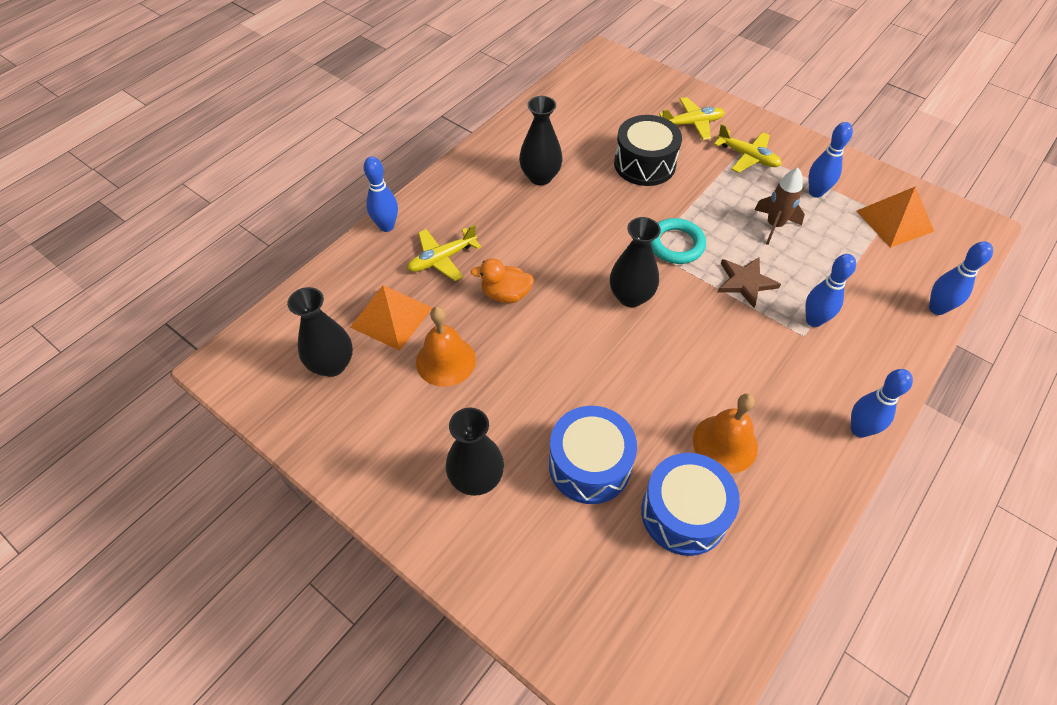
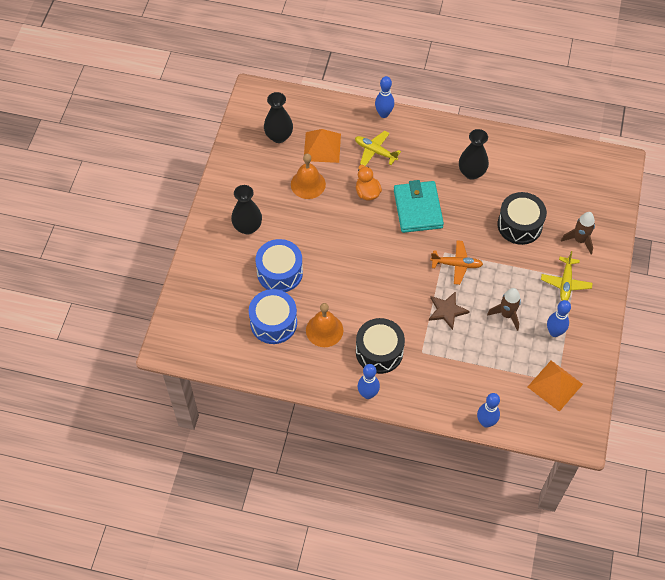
camera: 65 degrees right, 5 degrees up
(565, 250) = (418, 209): none -> turquoise wallet
(631, 297) = (401, 254): black vase -> none
(676, 244) = (457, 264): turquoise ring -> orange plane
(692, 124) = (579, 240): yellow plane -> brown rocket
(788, 386) = (379, 352): none -> black drum
(814, 320) = (436, 355): blue bowling pin -> none

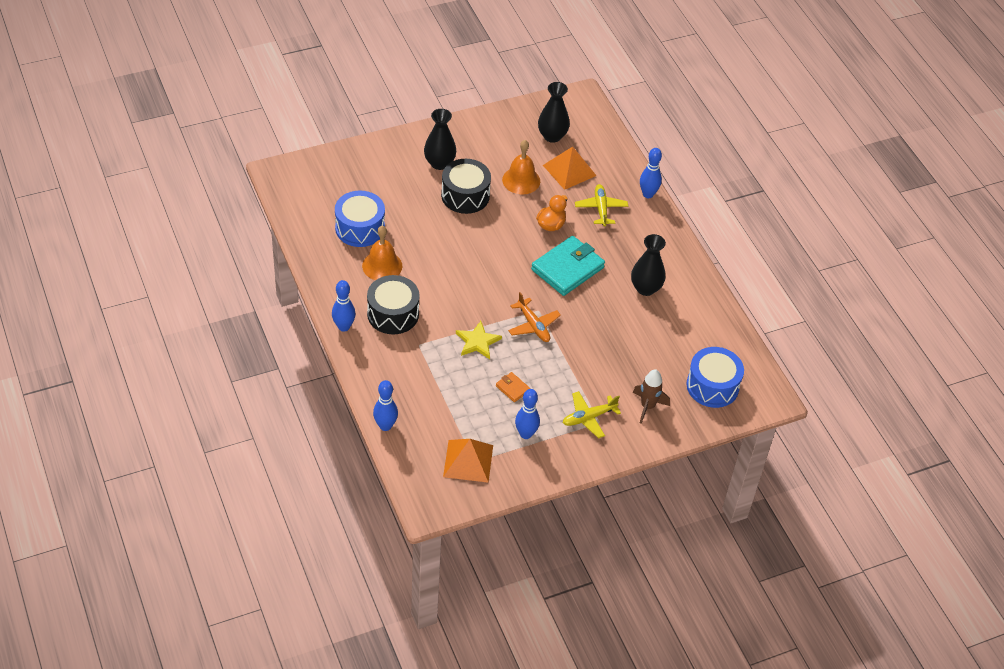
camera: 50 degrees right, 10 degrees down
(280, 272) = (413, 207): blue drum -> blue drum (712, 386)
(447, 311) = (477, 342): brown star -> yellow star
(506, 315) = (512, 388): brown rocket -> orange wallet
(519, 225) = (621, 352): black drum -> black drum (465, 195)

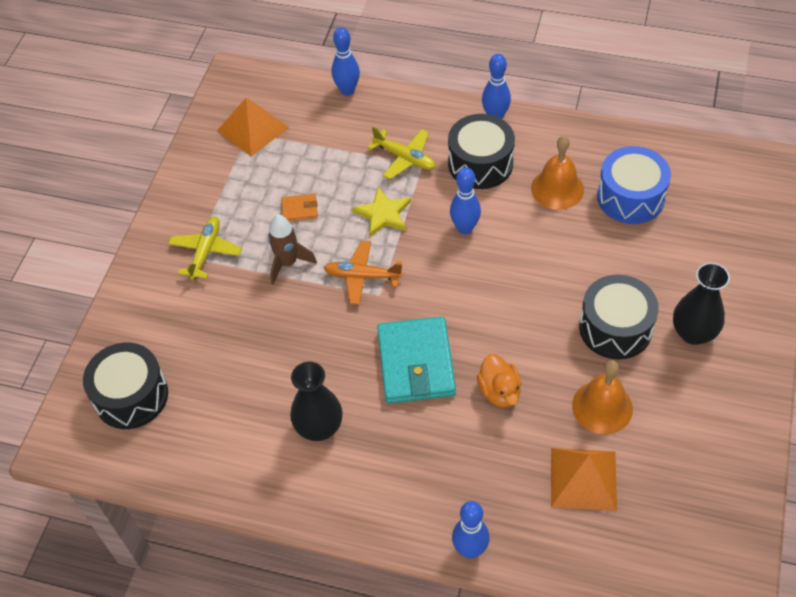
camera: 135 degrees right, 5 degrees up
(526, 434) = (238, 188): blue bowling pin -> blue bowling pin (465, 228)
(552, 136) = (666, 502): black vase -> none
(601, 208) = (486, 469): yellow plane -> yellow plane (405, 158)
(647, 407) = (168, 313): brown rocket -> brown rocket (288, 263)
(712, 386) = (131, 396): blue drum -> black drum

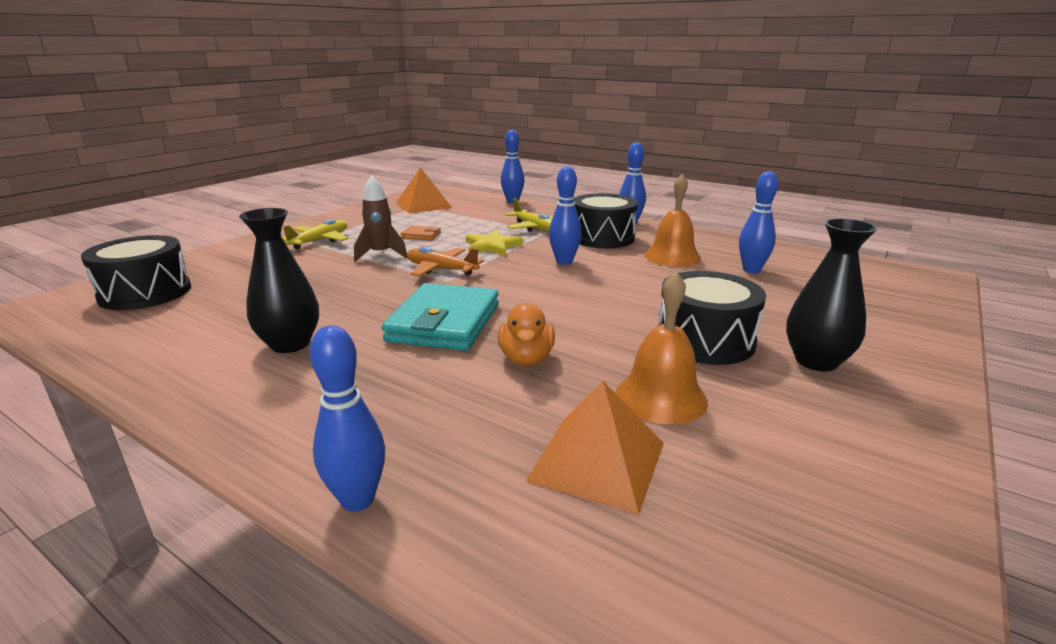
camera: 15 degrees right, 30 degrees down
(630, 197) = (751, 270): blue drum -> blue bowling pin

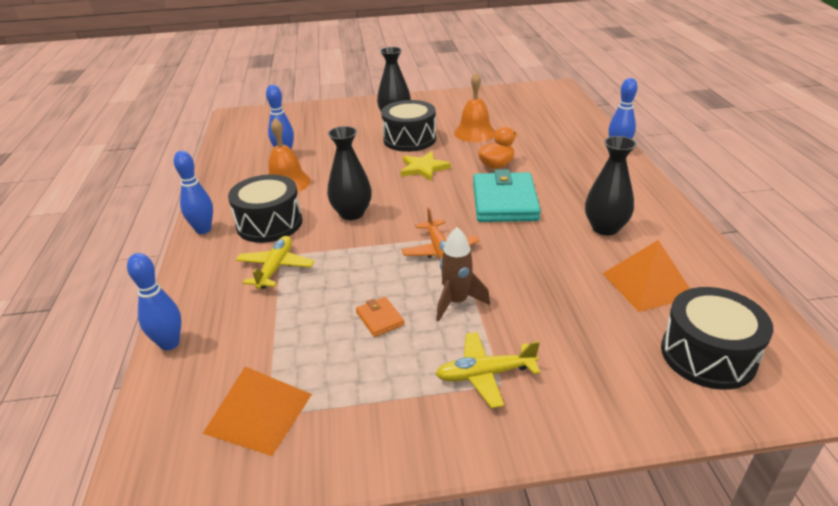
camera: 130 degrees left, 10 degrees up
(444, 323) = (504, 202): turquoise wallet -> turquoise wallet turned 60 degrees counterclockwise
(492, 246) = (357, 260): yellow star -> yellow star (423, 168)
(564, 262) = (352, 213): blue bowling pin -> black vase
(597, 461) = (530, 129): orange pyramid -> orange pyramid (647, 284)

